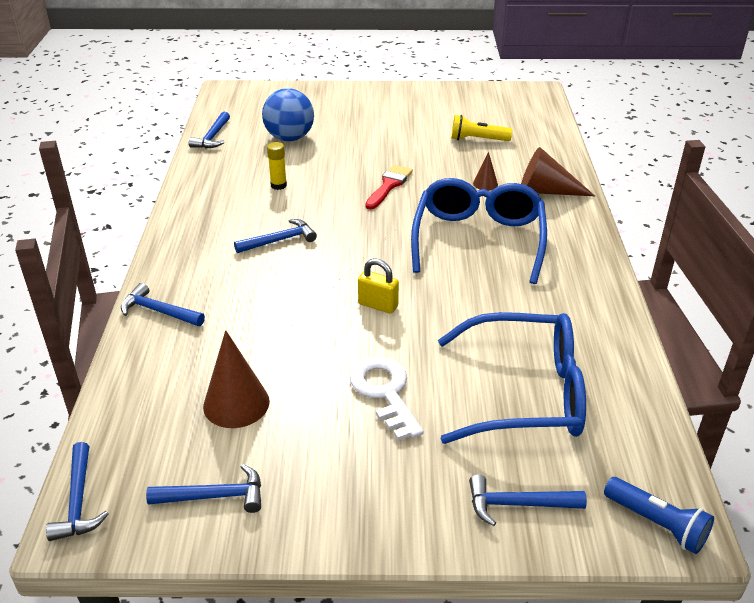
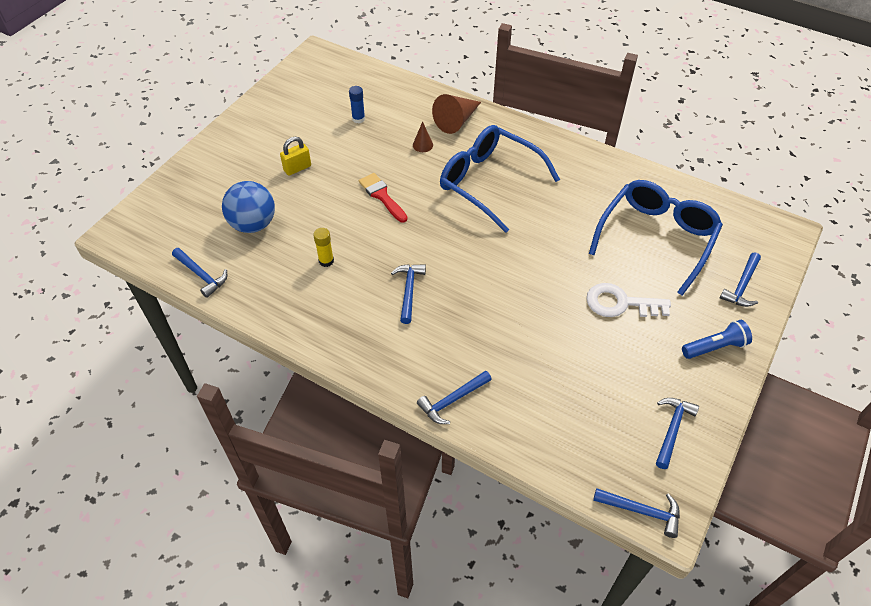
camera: 60 degrees left, 15 degrees up
(236, 403) = (589, 387): brown cone -> none
(378, 305) = (529, 268): yellow padlock -> yellow padlock (297, 168)
(477, 140) = (358, 119): yellow flashlight -> blue glue stick
(657, 523) = (778, 238): blue flashlight -> blue flashlight (715, 347)

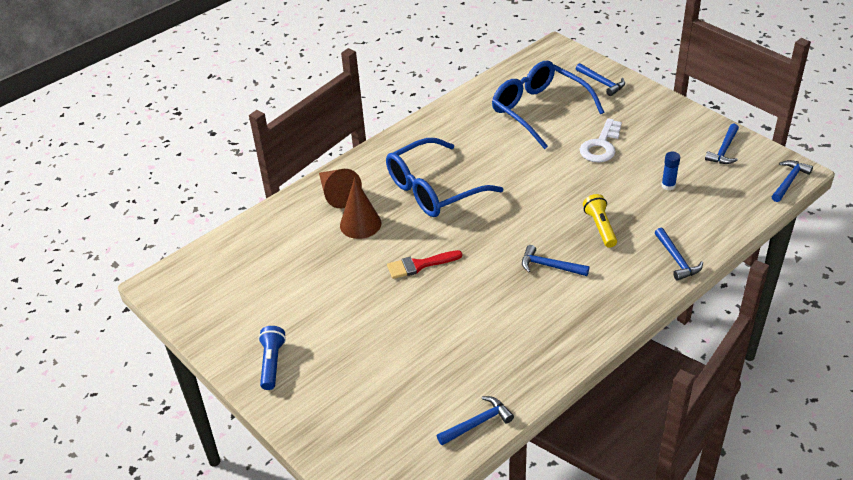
camera: 70 degrees left, 10 degrees down
(253, 224) = (418, 371): blue ball -> none
(297, 168) = (348, 325): yellow padlock -> none
(326, 261) = (492, 319): yellow glue stick -> none
(358, 119) = (294, 265): blue glue stick -> blue glue stick (668, 185)
(422, 145) = (360, 224): brown cone -> brown cone, size x1.90
(481, 323) = (600, 227): none -> yellow flashlight
(672, 429) = (724, 150): blue hammer -> blue hammer turned 105 degrees counterclockwise
(715, 347) = (655, 111): blue flashlight -> blue flashlight (272, 363)

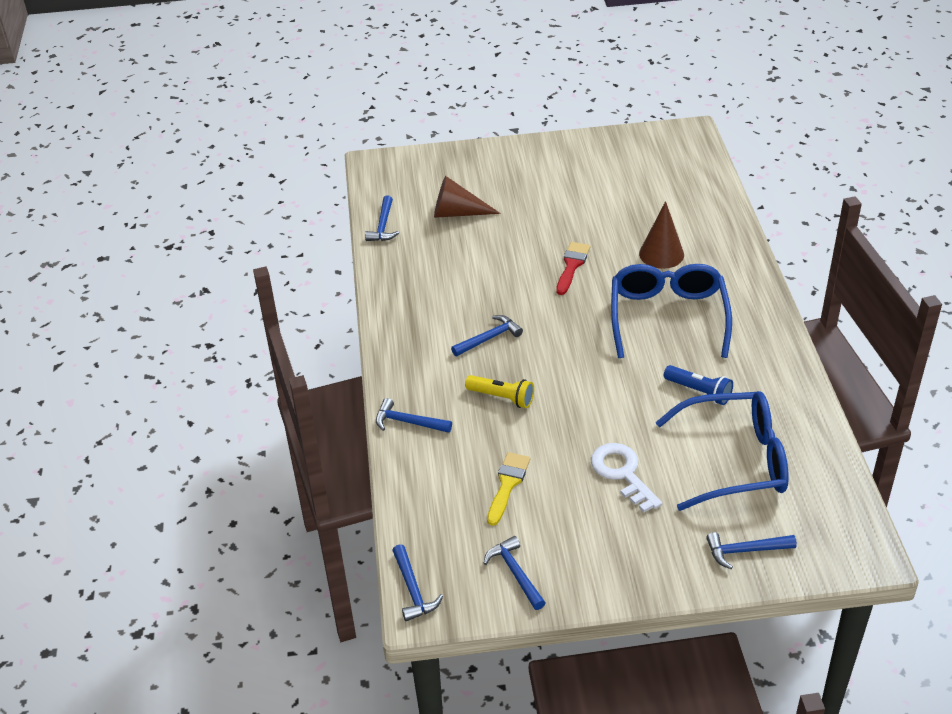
camera: 125 degrees right, 0 degrees up
(272, 363) = (545, 158): blue flashlight -> blue flashlight (699, 391)
(337, 194) = (719, 256): brown cone -> brown cone (458, 213)
(668, 185) = (507, 484): blue glue stick -> yellow brush

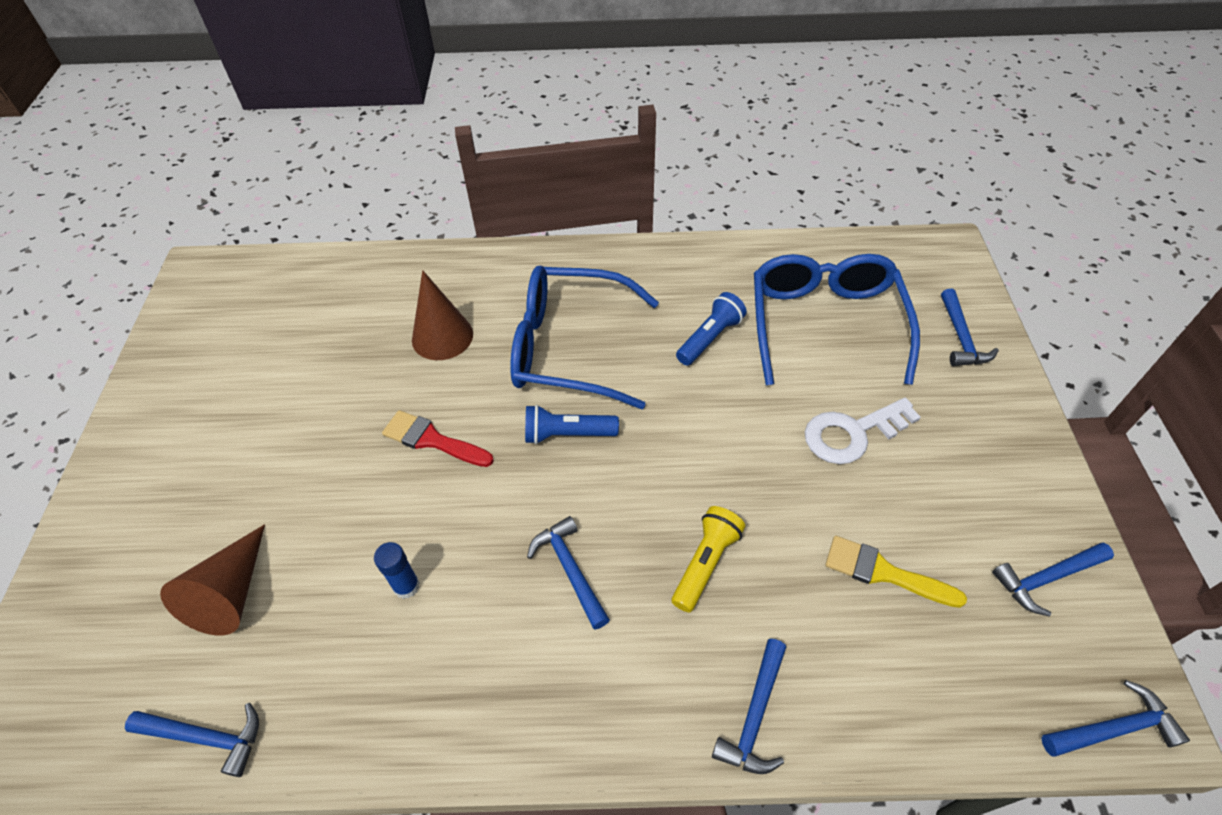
camera: 85 degrees left, 10 degrees up
(470, 274) = (406, 586): none -> blue glue stick
(589, 325) = (567, 434): none -> blue flashlight

